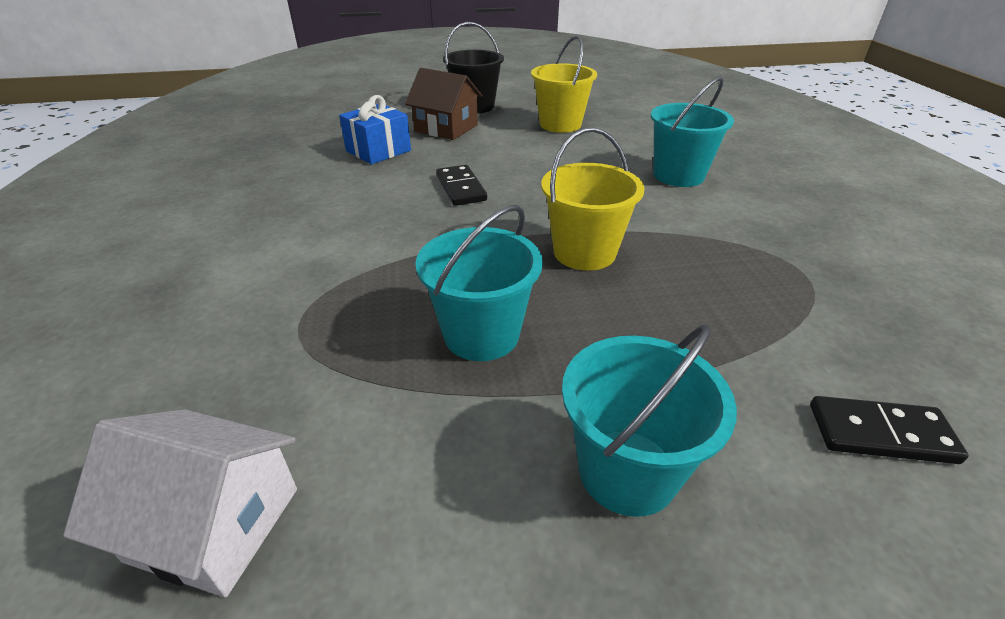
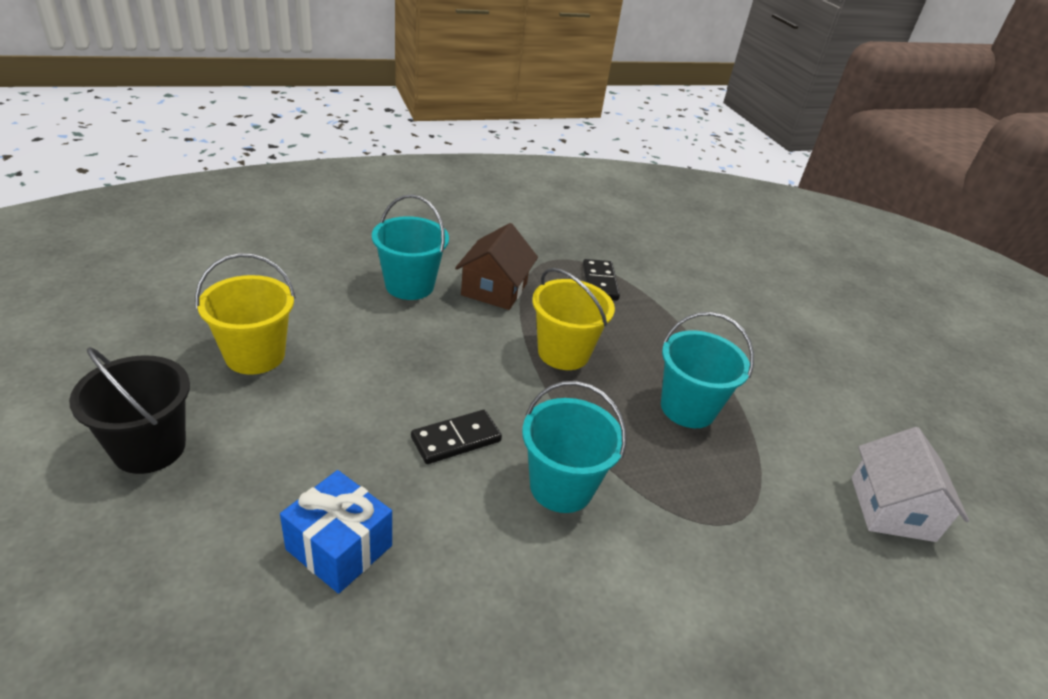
camera: 105 degrees left, 0 degrees up
(446, 128) = (250, 475): brown house -> brown house (494, 289)
(627, 471) = (758, 350): turquoise bucket -> turquoise bucket (561, 486)
(881, 433) = (689, 271): black domino -> black domino (600, 282)

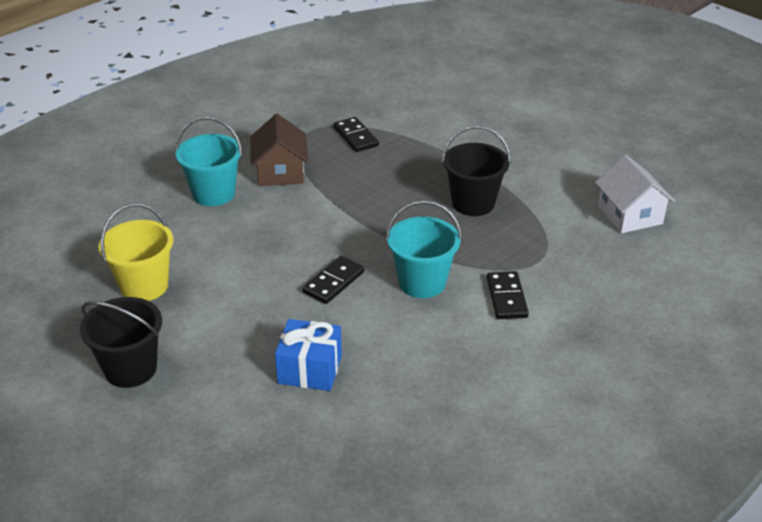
camera: 20 degrees left, 0 degrees up
(563, 353) = (365, 199): yellow bucket -> none
(659, 559) = (507, 298): none -> black domino
(687, 408) = (473, 203): turquoise bucket -> black bucket

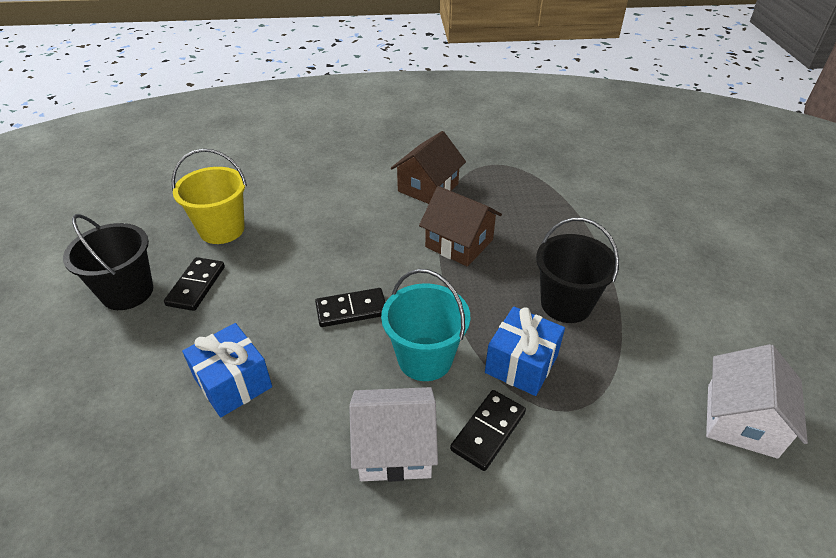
camera: 40 degrees right, 5 degrees up
(213, 193) = (358, 181): turquoise bucket -> none
(356, 137) = (525, 186): black domino -> black domino (196, 286)
(356, 200) = (459, 243): none -> brown house
(464, 338) = (395, 448): none -> white house
(485, 252) = (521, 364): none -> blue gift

